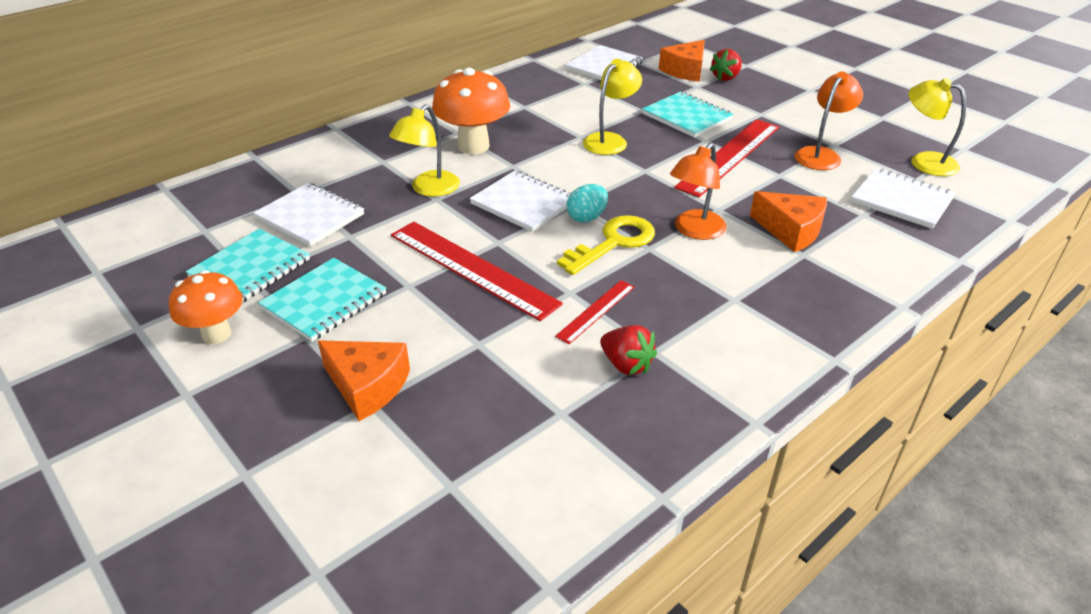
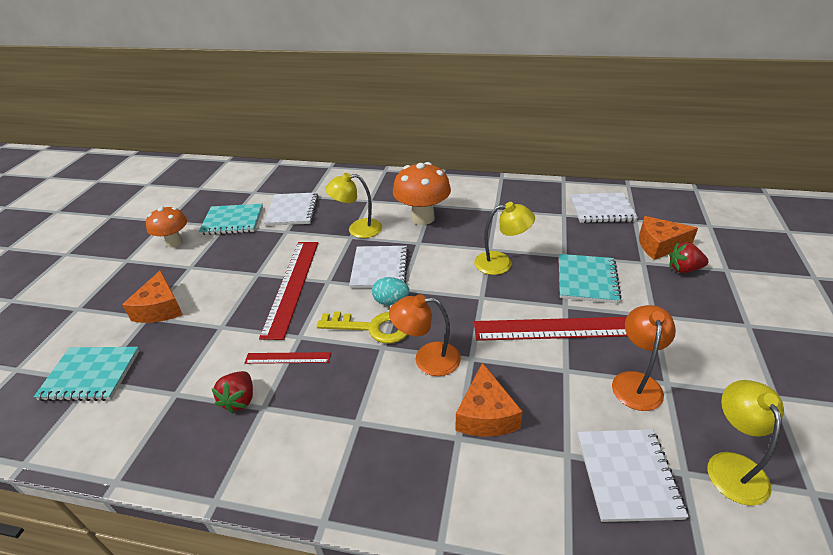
camera: 55 degrees right, 0 degrees up
(324, 301) = (222, 256): turquoise notebook -> turquoise notebook (91, 375)
(821, 155) = (636, 382): orange lamp -> orange lamp turned 75 degrees counterclockwise

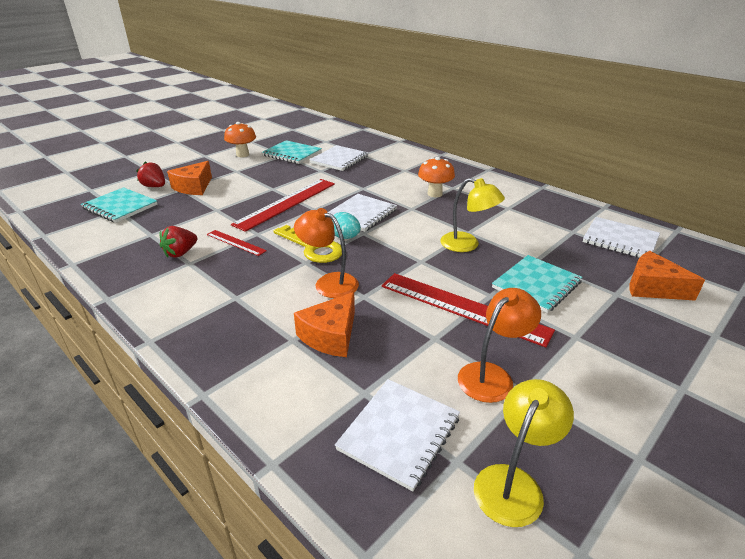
camera: 30 degrees right, 5 degrees down
(357, 229) = (374, 185): yellow lamp -> none
(422, 218) = (434, 194): orange mushroom -> orange mushroom, size x0.65
(684, 269) = (658, 315): red strawberry -> red strawberry (154, 186)

